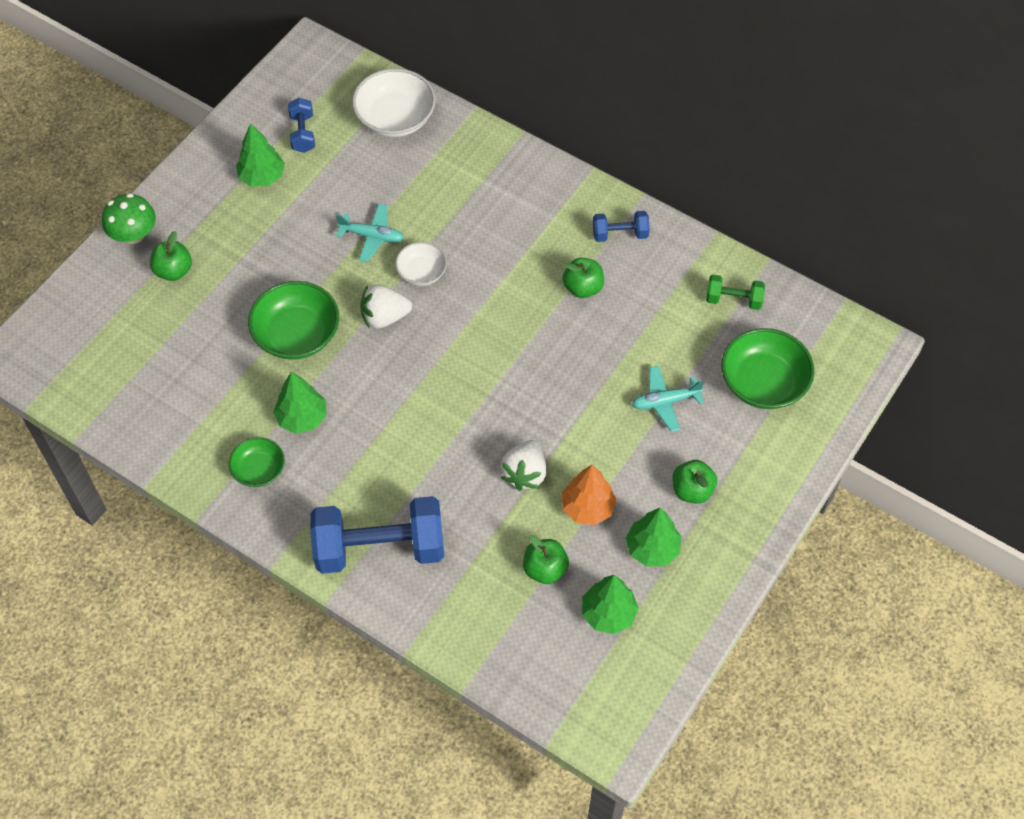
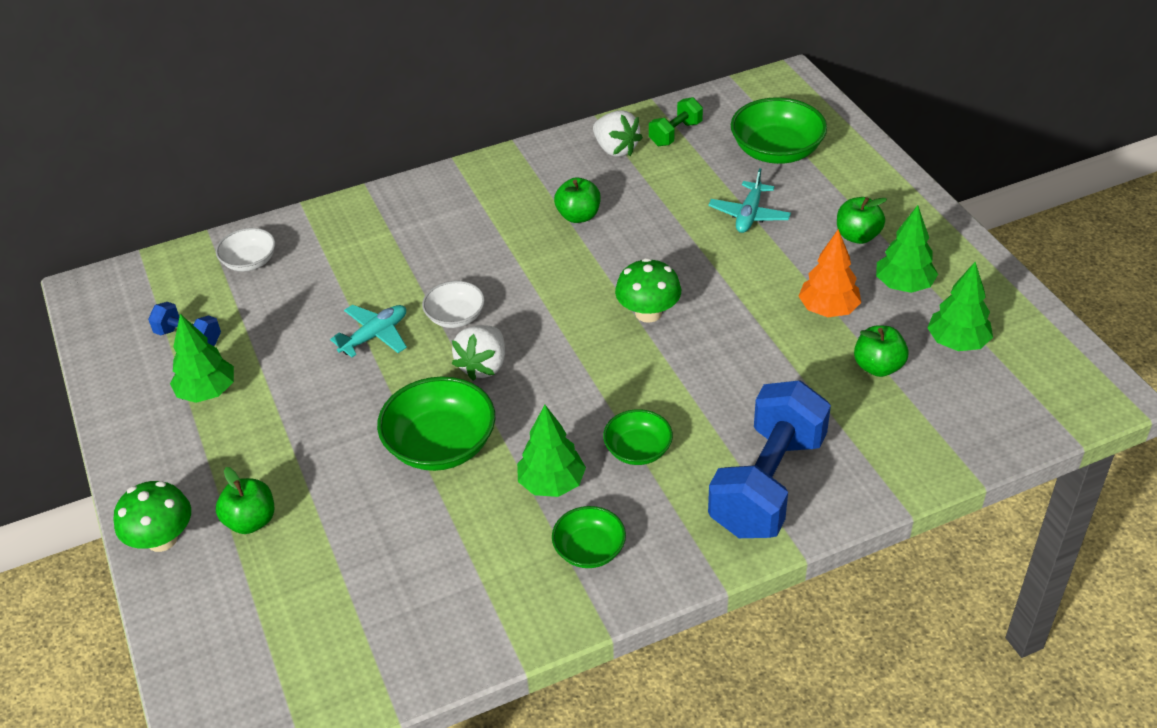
camera: 55 degrees left, 15 degrees down
(363, 453) = (638, 450): none -> green bowl
(395, 118) = (249, 262): white bowl -> white bowl, size x0.59
(504, 389) = (648, 313): none -> green mushroom
(525, 473) = (757, 337): white strawberry -> white strawberry (616, 149)
(620, 234) = (542, 170): blue dumbbell -> none

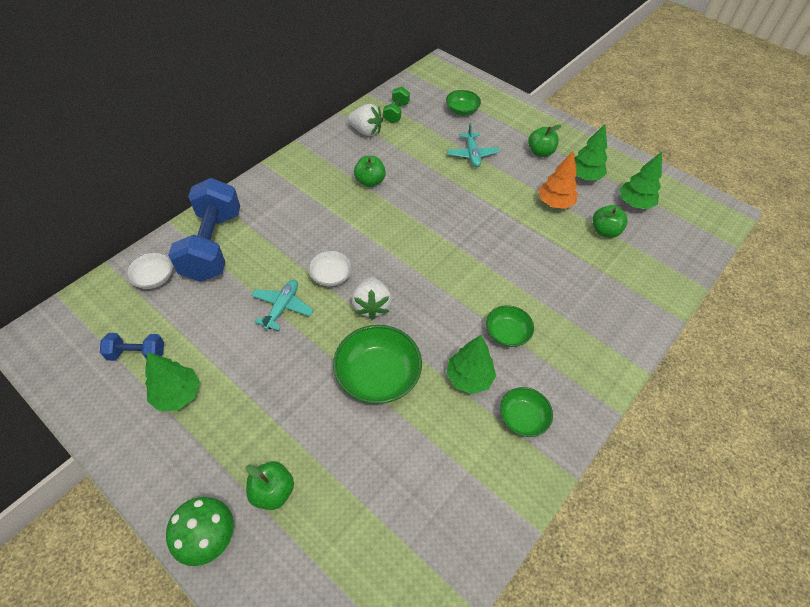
camera: 30 degrees left, 10 degrees up
(648, 313) = (454, 235): green mushroom -> none
(767, 484) = (596, 329): blue dumbbell -> blue dumbbell (212, 245)
(776, 151) = (462, 110): green bowl -> green bowl, size x0.59

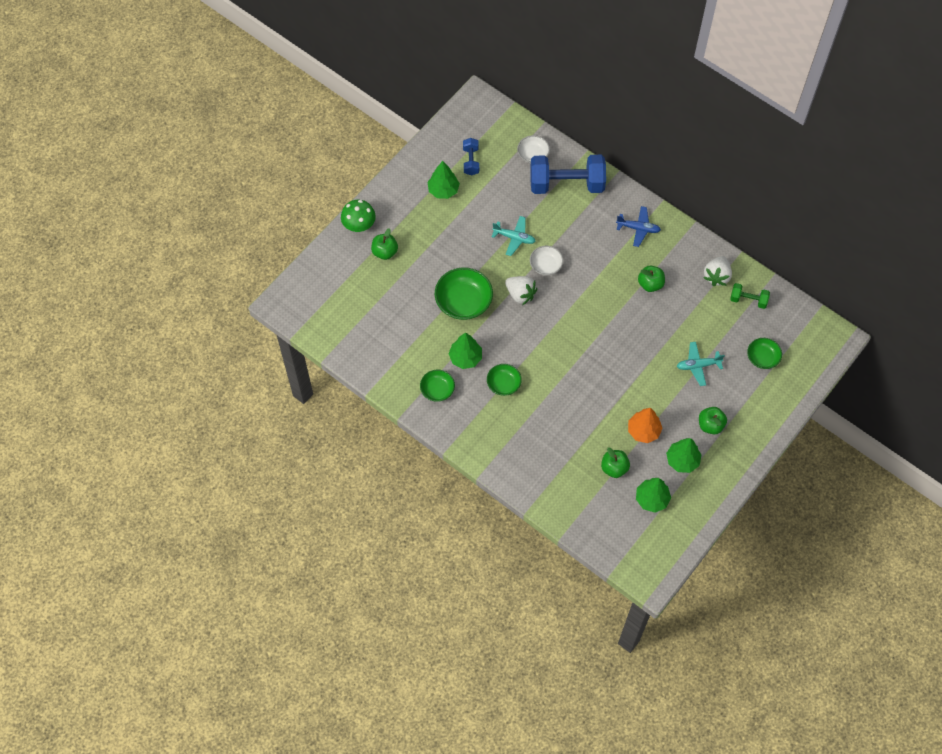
camera: 90 degrees right, 10 degrees up
(294, 185) = (638, 228): none -> blue plane
(371, 306) = (520, 294): white strawberry -> white strawberry turned 135 degrees counterclockwise

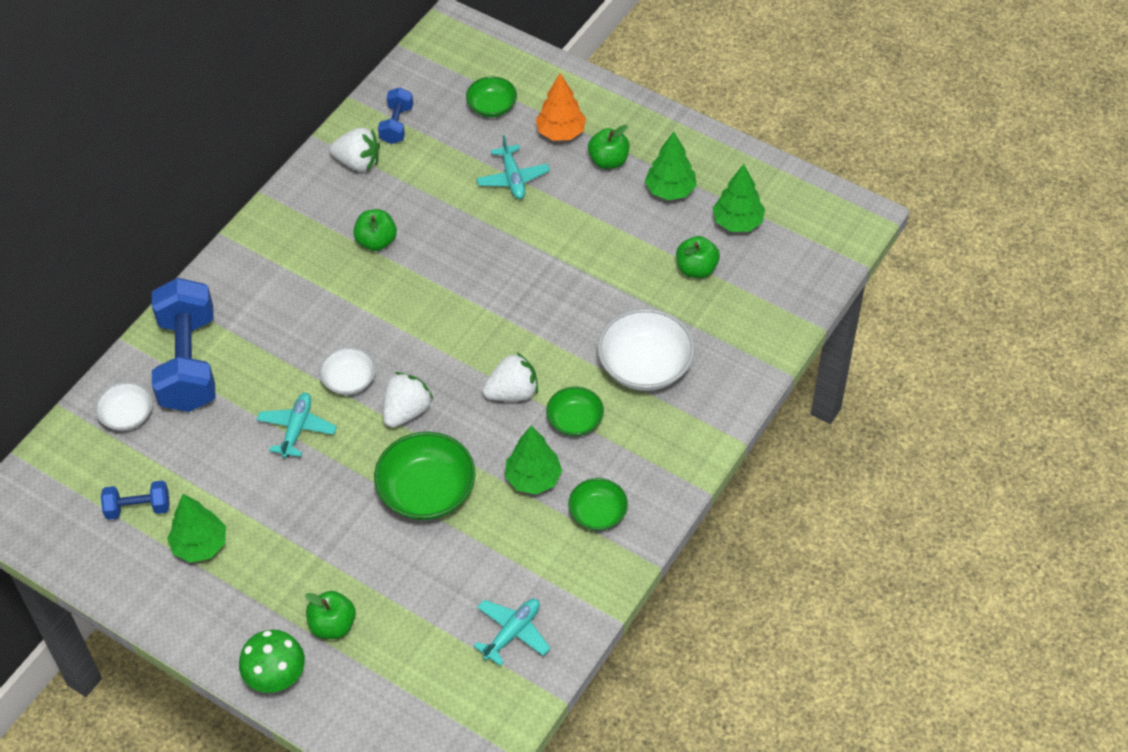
camera: 95 degrees left, 10 degrees down
(367, 339) = (512, 633): none -> turquoise plane
(528, 352) = (512, 392): none -> white strawberry
(540, 428) = (645, 366): none -> white bowl
(638, 228) = (274, 262): blue plane -> none
(643, 431) = (630, 237): orange tree -> orange tree (561, 132)
(748, 300) = (396, 125): green dumbbell -> blue dumbbell

